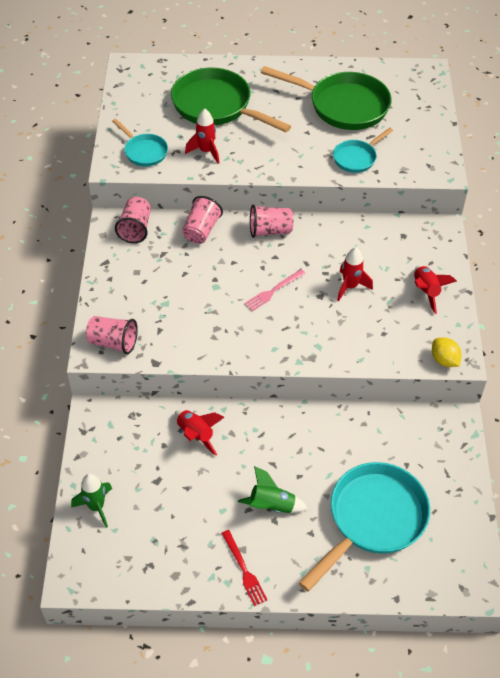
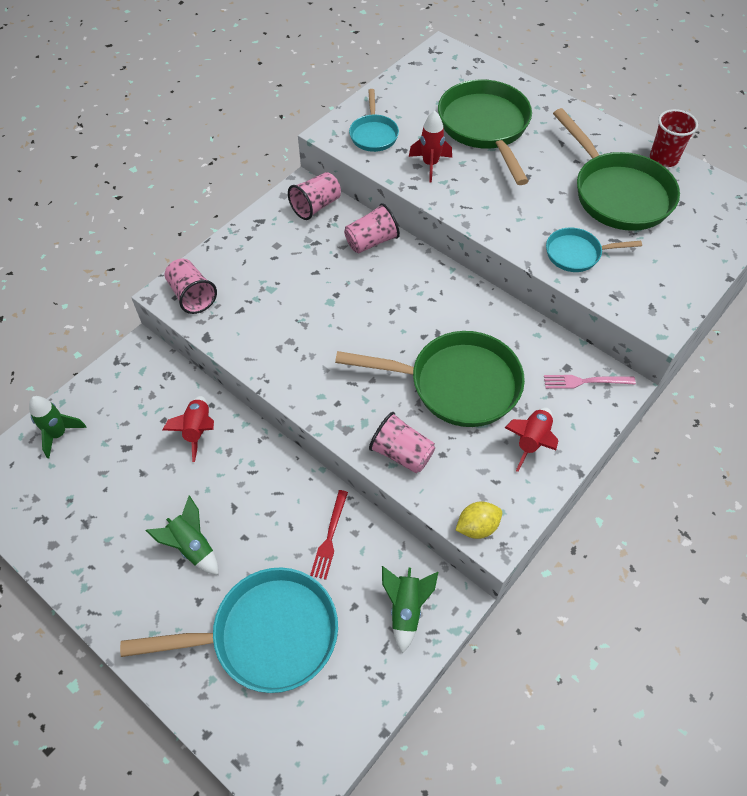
camera: 40 degrees right, 5 degrees up
(244, 570) = (108, 587): red fork -> red fork (329, 537)
(270, 231) = (435, 280): pink cup -> pink cup (402, 453)
(273, 291) = (377, 340): pink fork -> pink fork (585, 381)
(348, 68) = (663, 158): none -> red cup
(350, 287) = (457, 384): red rocket -> green pan
(437, 444) = (406, 609): none -> green rocket
(444, 360) = (477, 527): yellow lemon -> yellow lemon turned 60 degrees clockwise

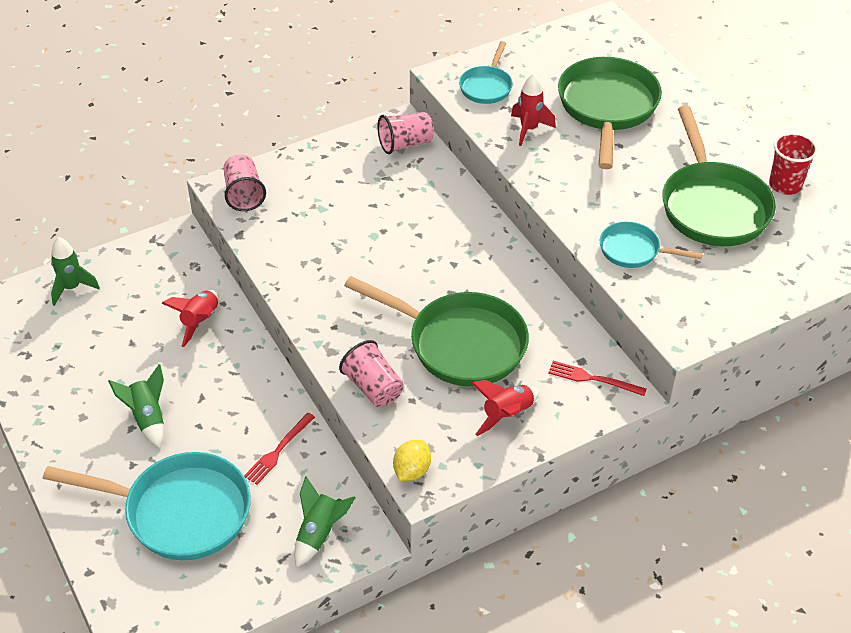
camera: 20 degrees right, 10 degrees down
(371, 241) = (444, 191): pink cup -> none
(477, 527) = (411, 471): yellow lemon -> yellow lemon turned 60 degrees counterclockwise
(585, 381) = (593, 379): pink fork -> red fork

